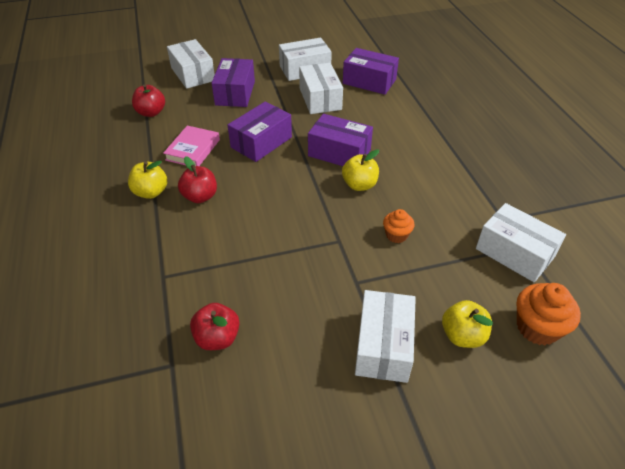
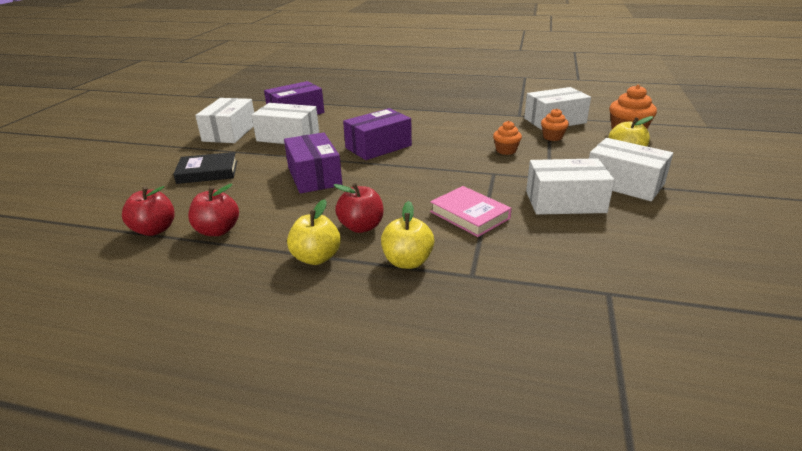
camera: 60 degrees left, 15 degrees down
(193, 74) = (124, 188): white box -> white box (565, 202)
(193, 150) = (273, 216): pink book -> pink book (469, 215)
(217, 338) = (582, 257): red apple -> red apple (217, 230)
(235, 93) = (207, 172): purple box -> black book
(359, 185) = (431, 149): yellow apple -> yellow apple (407, 261)
(462, 262) = (552, 137): none -> orange cupcake

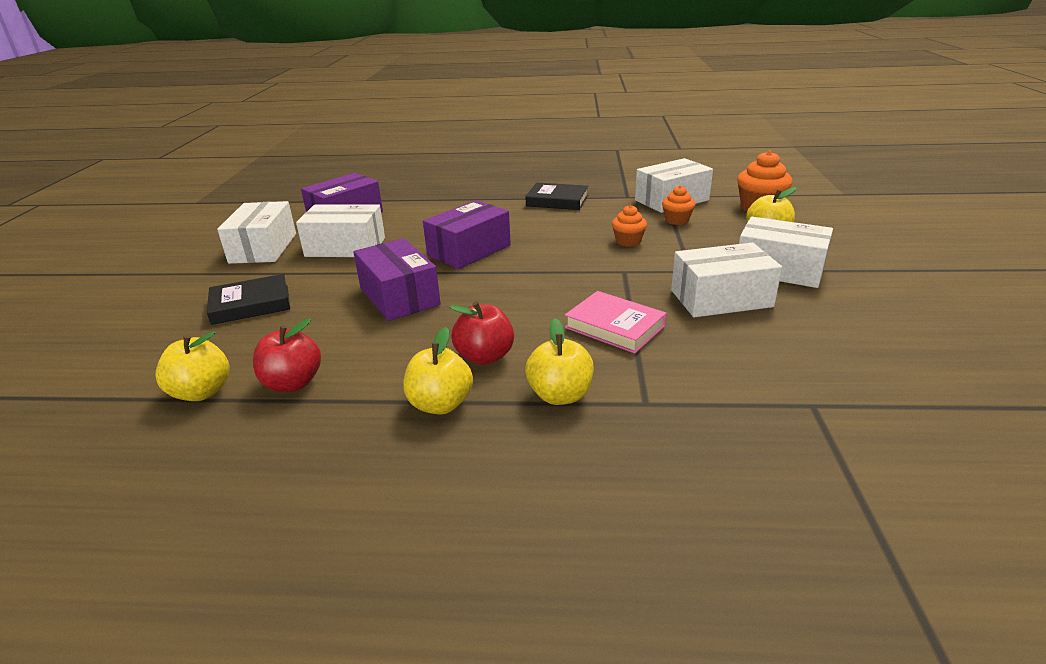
camera: 10 degrees left, 0 degrees up
(154, 230) = (202, 392): red apple -> yellow apple
(461, 114) = (557, 201): none -> black book

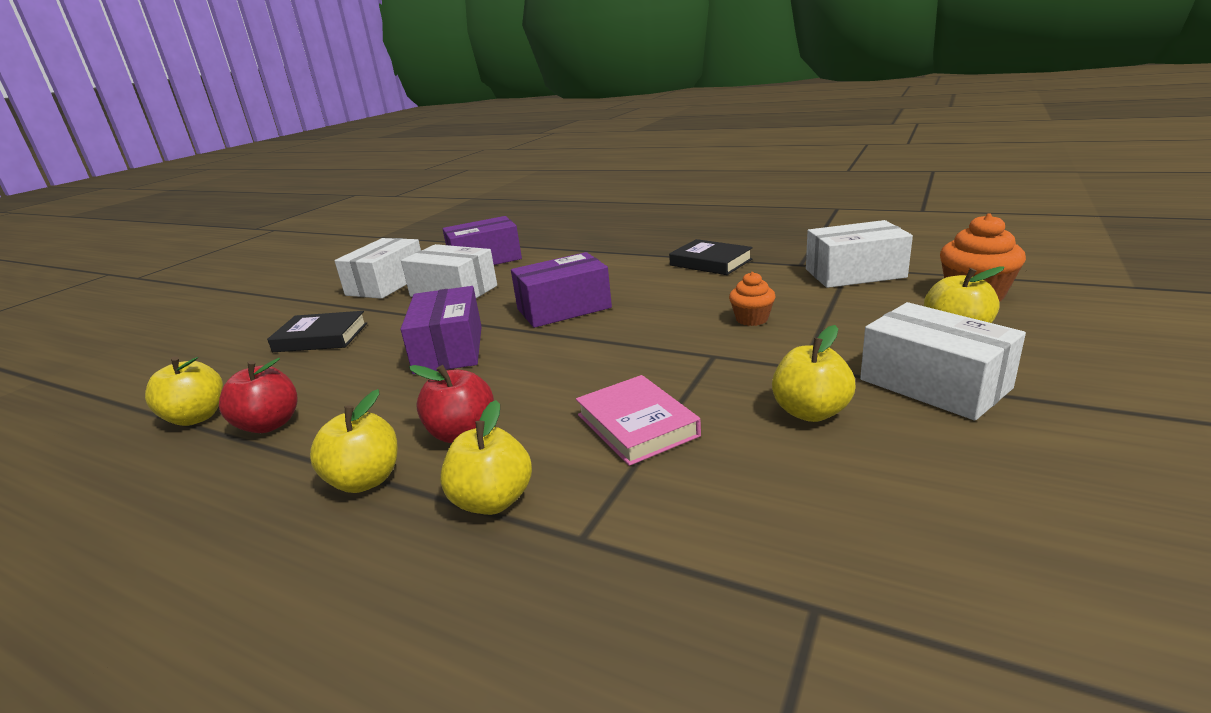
camera: 25 degrees right, 5 degrees down
(676, 220) = (839, 299): orange cupcake -> none
(721, 298) = (810, 412): white box -> yellow apple

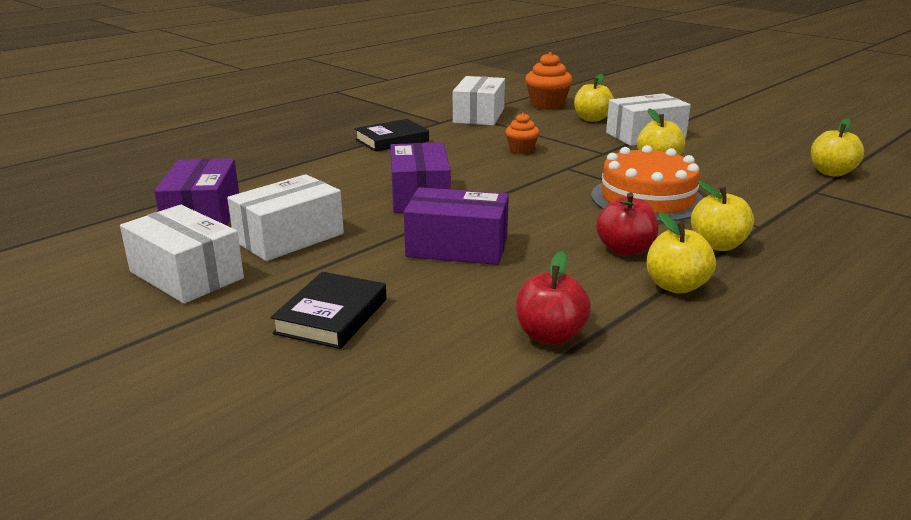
camera: 75 degrees left, 0 degrees up
(197, 417) = (496, 386): yellow apple -> yellow apple (831, 172)
(637, 425) = (647, 199): pink book -> orange cake

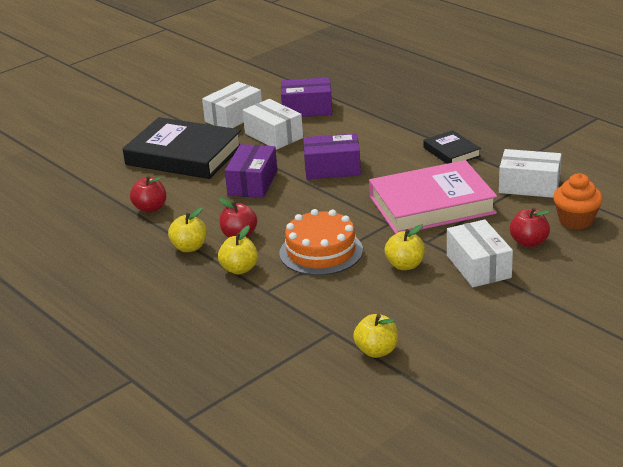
camera: 95 degrees right, 5 degrees up
(331, 316) = (184, 155): black book -> black book, size x2.03
(521, 150) = (431, 205): orange cupcake -> pink book
(592, 119) = (529, 242): yellow apple -> red apple

